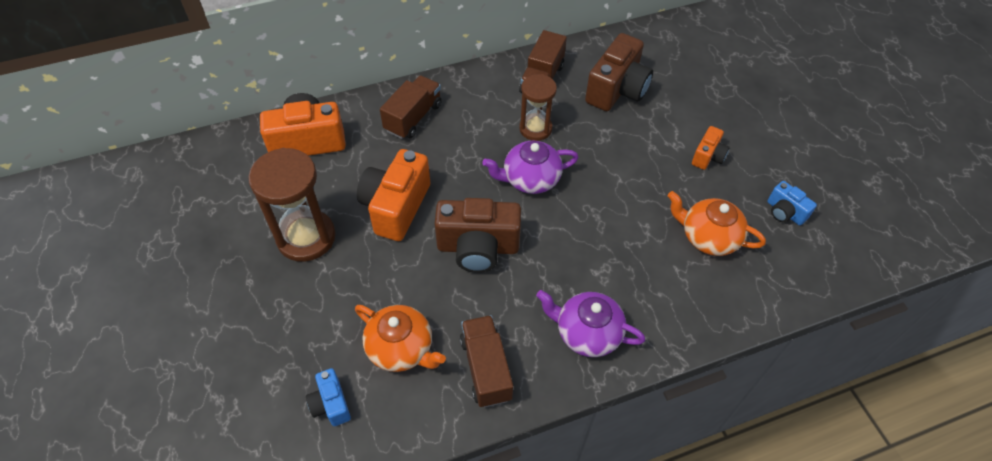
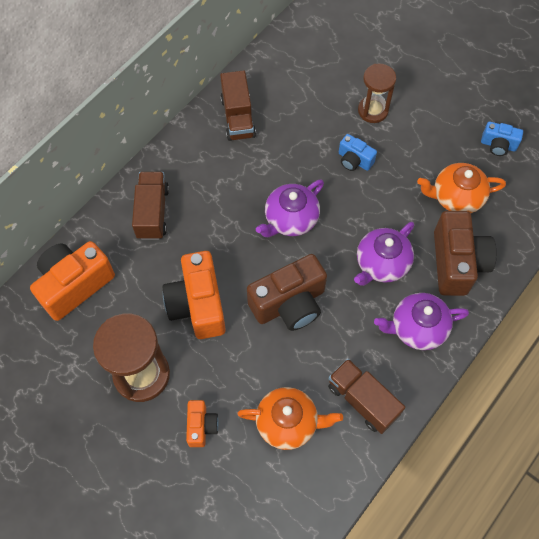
camera: 30 degrees left, 10 degrees up
(331, 404) = (266, 499): blue camera -> blue camera (354, 160)
(535, 128) = (264, 169): brown hourglass -> brown hourglass (373, 110)
(591, 258) = (381, 264): none -> purple teapot
(617, 90) = (307, 97): brown camera -> brown camera (457, 263)
(708, 156) = (415, 124): orange camera -> orange camera (201, 426)

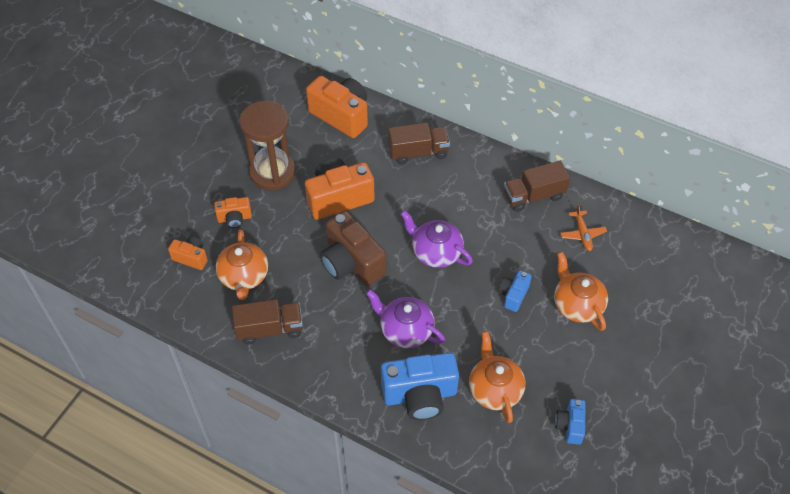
camera: 80 degrees right, 10 degrees down
(250, 484) = (191, 258): none -> orange camera
(293, 87) = (582, 234): none -> orange plane
(362, 400) = (270, 329): brown truck -> brown truck turned 45 degrees clockwise
(373, 110) = (577, 305): brown hourglass -> orange teapot
(417, 328) = (345, 366): purple teapot -> none
(457, 263) = (420, 395): brown camera -> blue camera

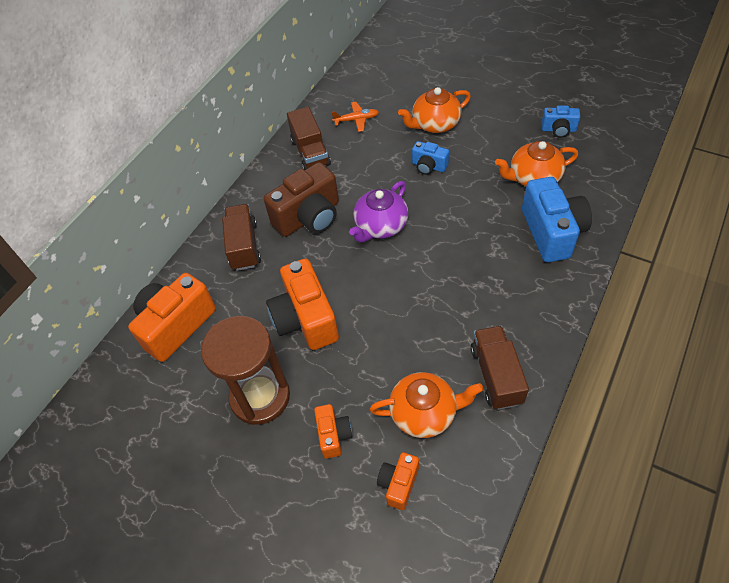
camera: 85 degrees left, 0 degrees up
(351, 263) = (398, 300): brown camera -> brown camera (309, 217)
(405, 330) = (479, 247): purple teapot -> none

